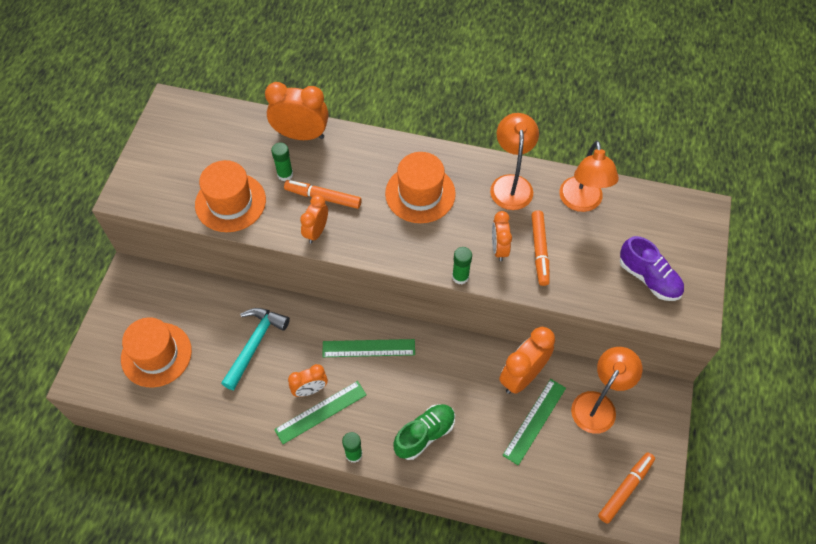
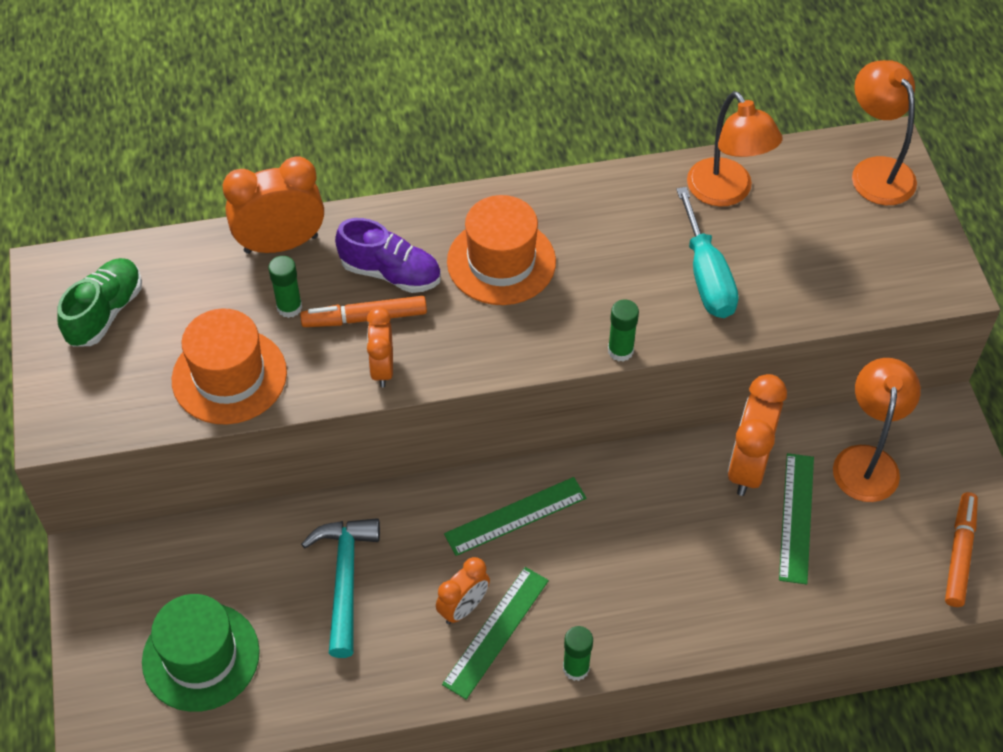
camera: 25 degrees left, 5 degrees down
(156, 354) = (201, 656): orange hat -> green hat
(424, 434) = (659, 599): green shoe -> green shoe (105, 313)
(499, 248) = (651, 294): orange clock -> none
(511, 184) = (619, 203): orange lamp -> orange lamp (876, 171)
(539, 251) = (706, 276): orange marker -> turquoise screwdriver
(648, 278) = (866, 257): purple shoe -> purple shoe (391, 273)

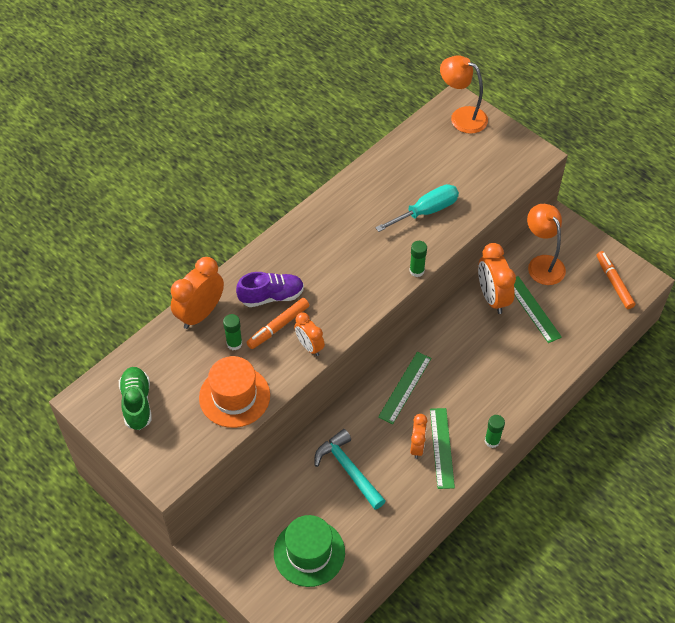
camera: 35 degrees left, 0 degrees up
(501, 262) = (322, 259): orange hat -> none
(706, 276) = (426, 211): turquoise screwdriver -> turquoise screwdriver turned 75 degrees counterclockwise
(726, 193) = (401, 165): orange lamp -> none

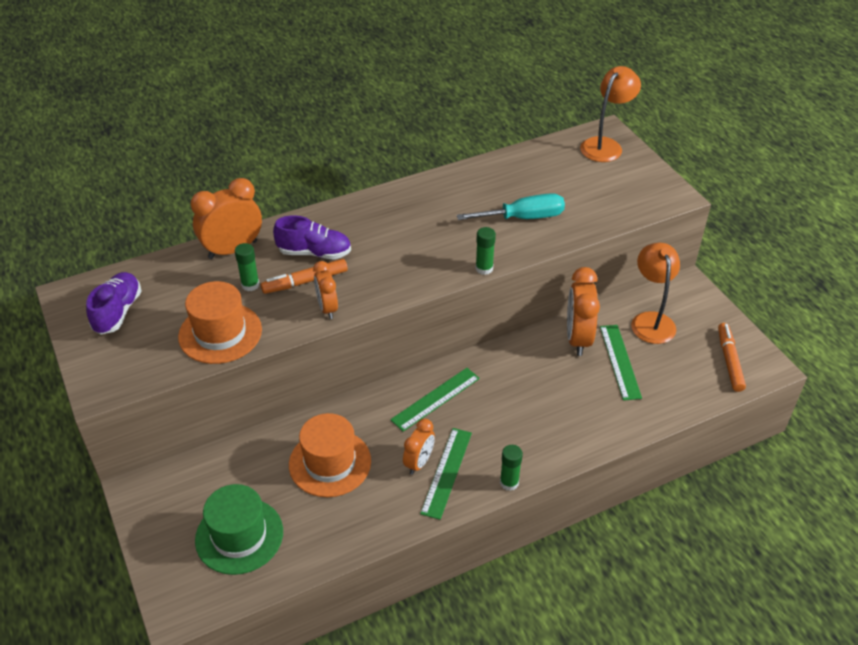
camera: 20 degrees right, 10 degrees down
(137, 403) = (118, 312): green shoe -> purple shoe
(348, 469) = (330, 463): turquoise hammer -> orange hat
(461, 117) = (605, 145): orange lamp -> orange lamp turned 75 degrees clockwise

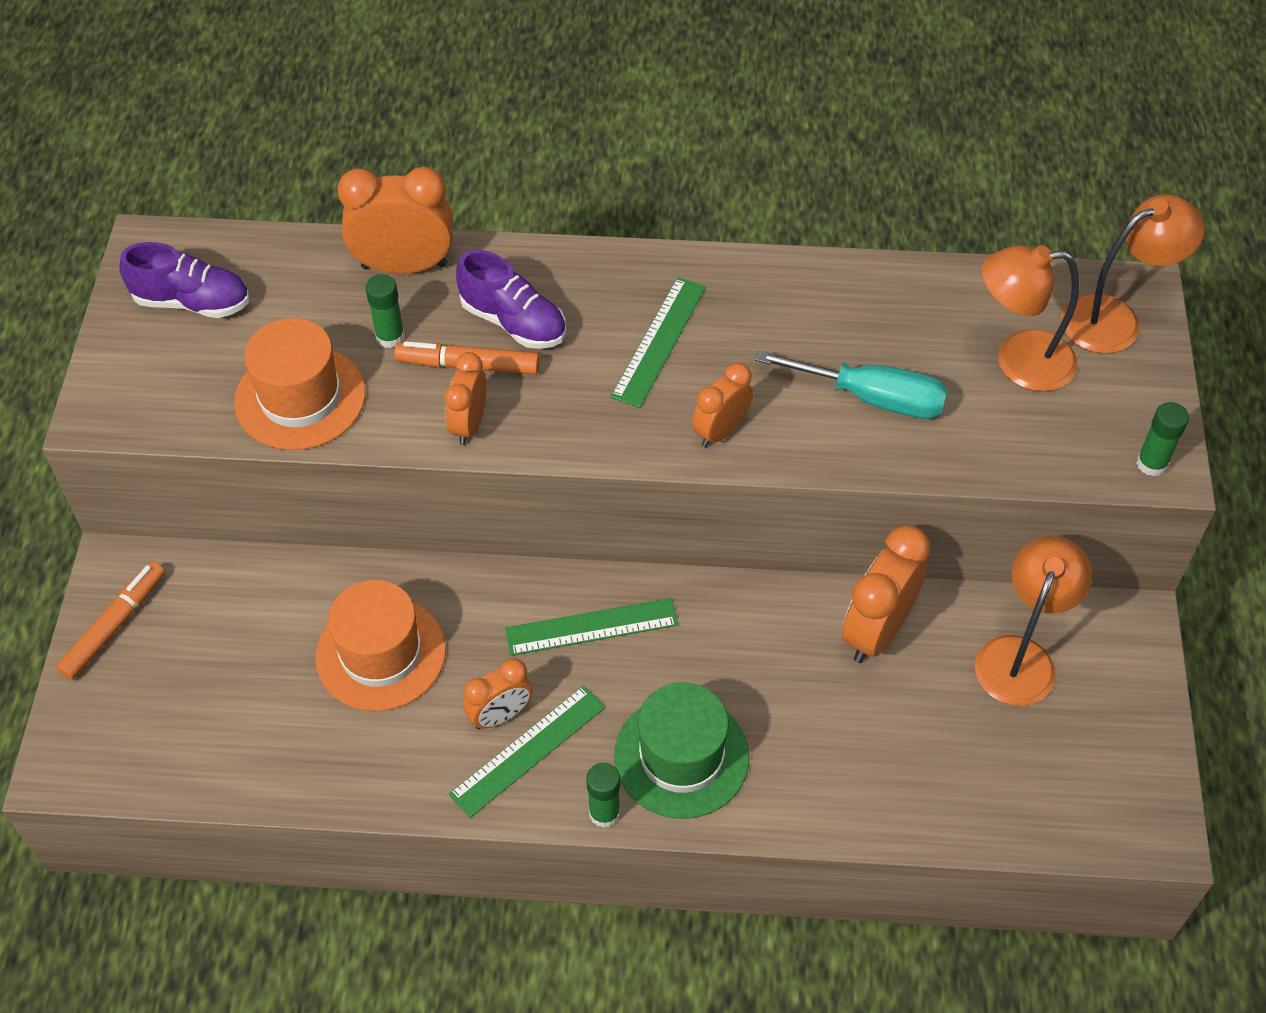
camera: 30 degrees right, 10 degrees up
(118, 312) = (192, 302): purple shoe -> purple shoe turned 60 degrees clockwise
(239, 536) = (199, 700): green hat -> green hat (681, 756)
(462, 260) = (721, 431): none -> orange clock
(484, 268) = (744, 461): green glue stick -> green glue stick (1151, 463)
(578, 177) = (1018, 361): none -> orange lamp
(620, 361) = (915, 702): green ruler -> green ruler (659, 341)
(729, 361) = (1099, 789): orange marker -> orange marker (114, 625)

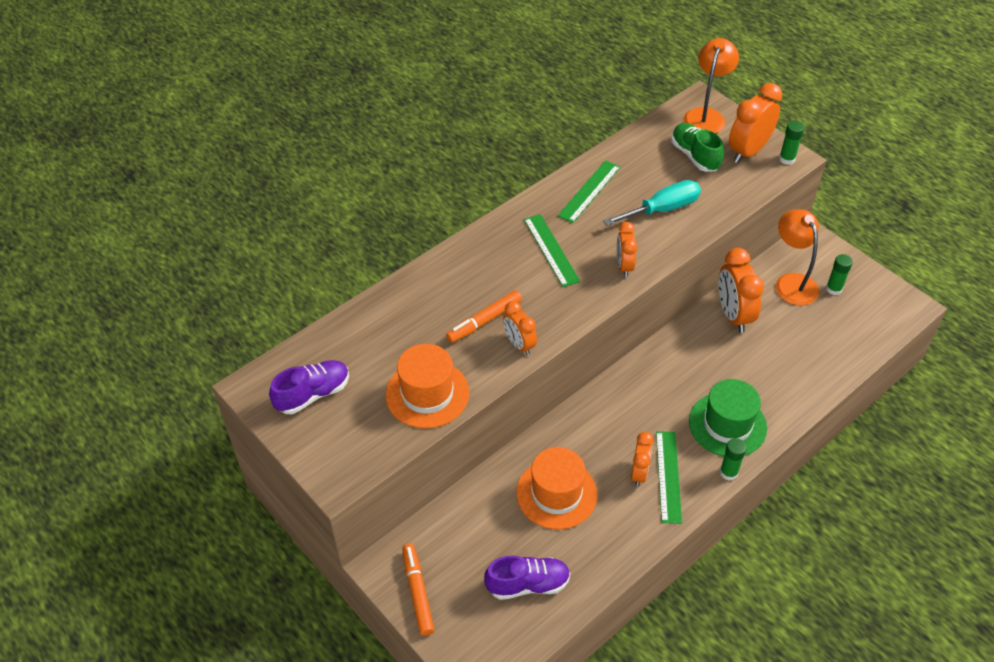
camera: 45 degrees left, 5 degrees down
(390, 336) = (432, 336): green glue stick -> green glue stick (834, 289)
(404, 266) = (396, 302): orange clock -> orange clock (748, 151)
(513, 322) = (479, 288): purple shoe -> purple shoe (528, 584)
(591, 627) = (627, 406): green ruler -> green ruler (589, 191)
(1018, 361) = (695, 156): orange lamp -> green shoe

